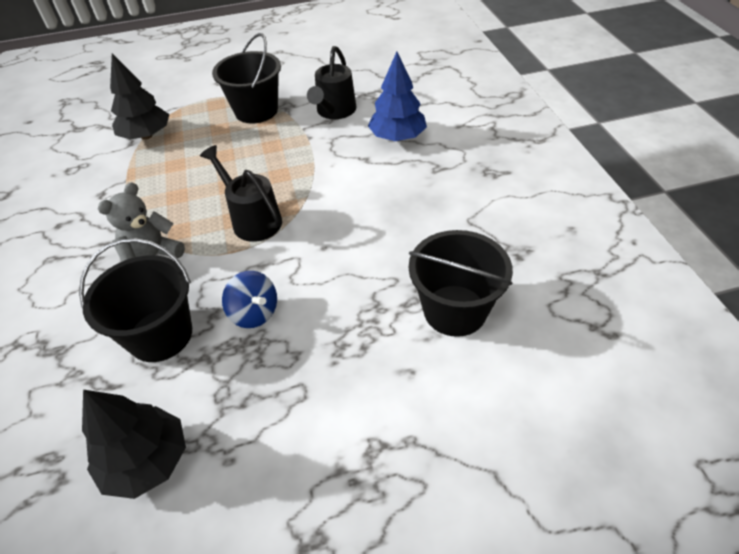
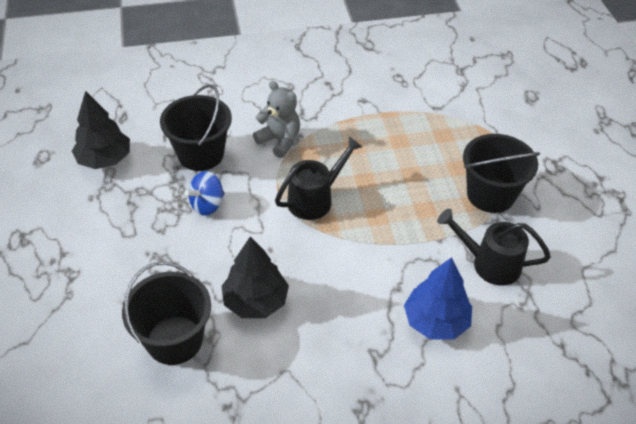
camera: 90 degrees right, 0 degrees up
(146, 136) = (447, 116): black tree -> black tree (256, 301)

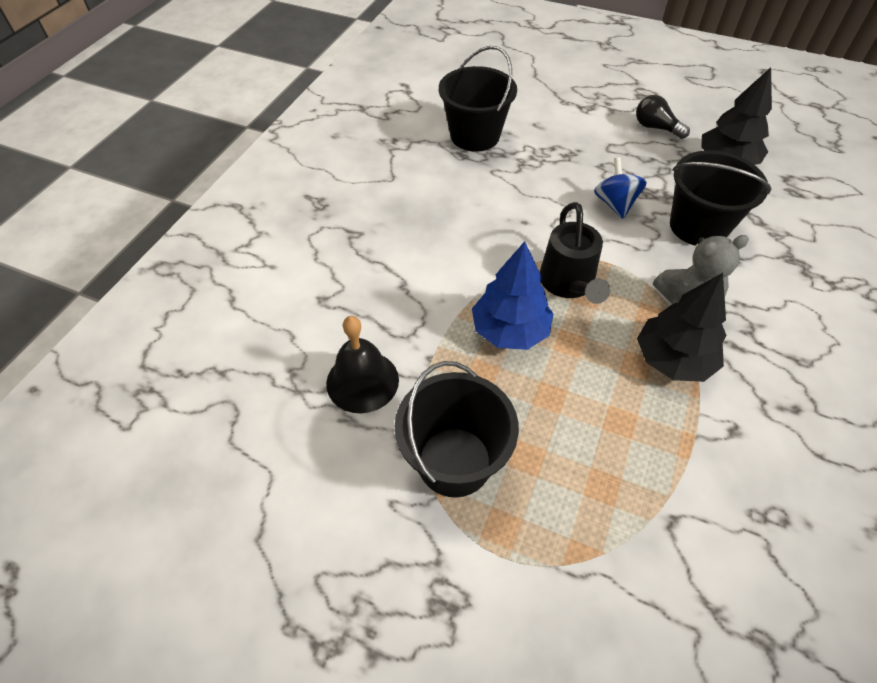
camera: 125 degrees right, 5 degrees up
(78, 214) = (655, 128): none -> black light bulb
(256, 301) = (473, 189): black tree -> black tree (673, 360)
(436, 321) = (343, 292): blue tree -> blue tree (510, 330)
(489, 264) = (362, 381): black watering can -> black bell

